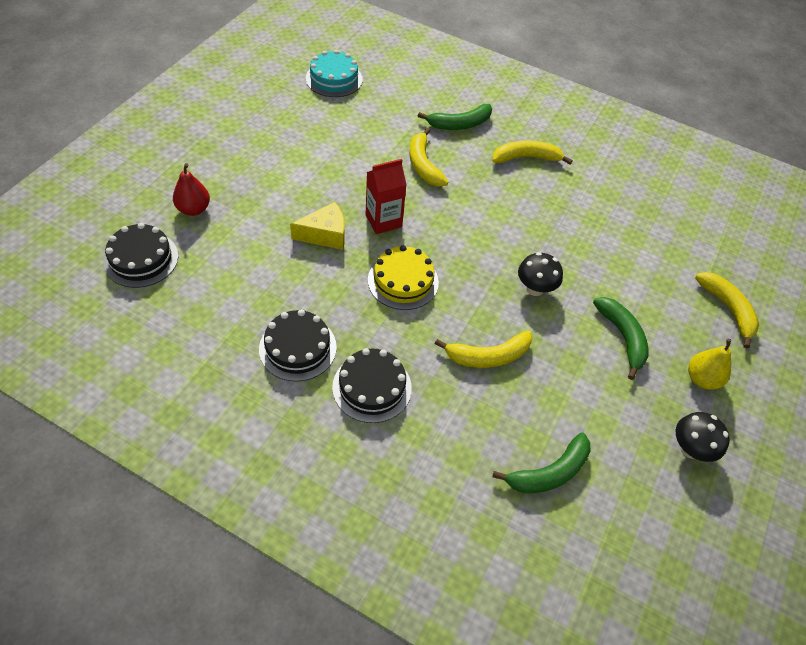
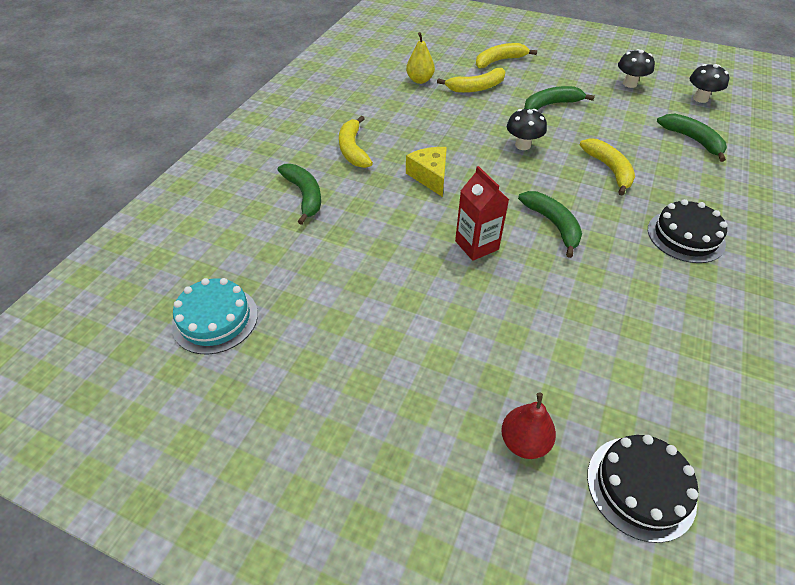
camera: 90 degrees left, 5 degrees down
(298, 348) = (677, 294): black cake -> none
(325, 235) = (516, 291): yellow cheese -> yellow cheese (430, 176)
(403, 281) = (553, 225): yellow cake -> green banana
(423, 165) = (379, 220): yellow banana -> yellow banana (476, 88)
(660, 533) = (700, 99): none -> black mushroom
(702, 379) = (569, 75): yellow pear -> yellow pear (420, 80)

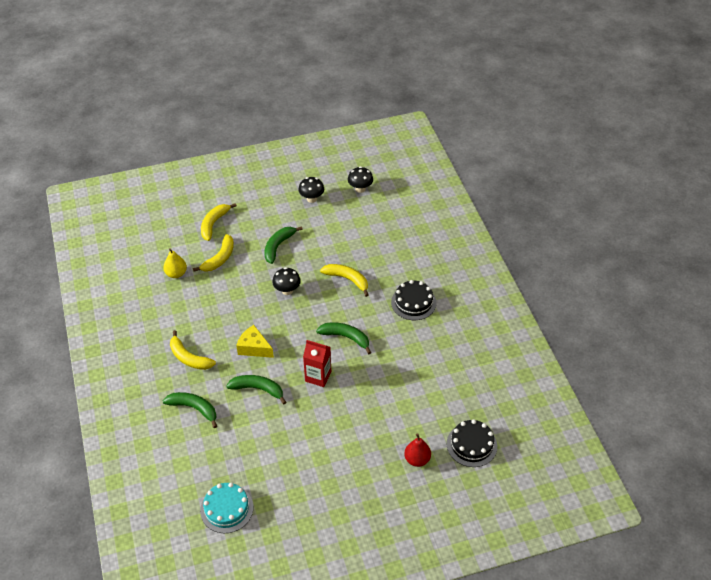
camera: 40 degrees left, 0 degrees up
(692, 140) = (376, 228): green banana -> green banana (258, 389)

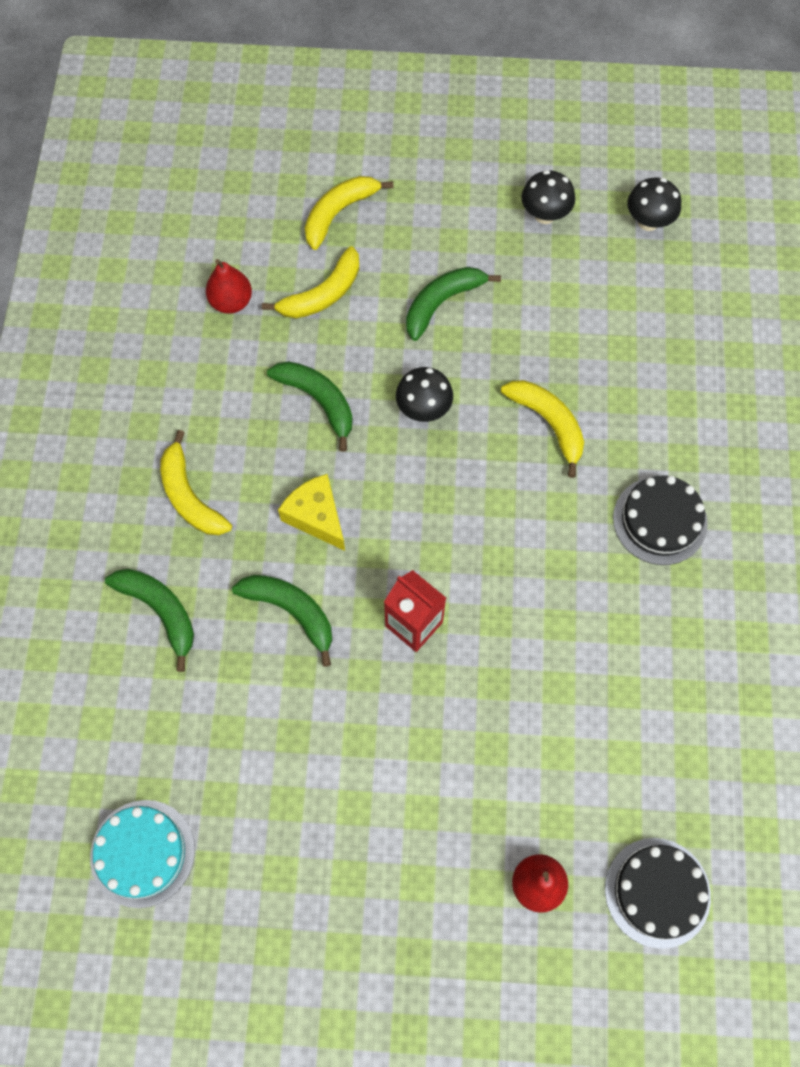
camera: 20 degrees right, 20 degrees up
(176, 274) = (231, 302): yellow pear -> red pear
(346, 337) = (498, 555): green banana -> green banana (318, 401)

